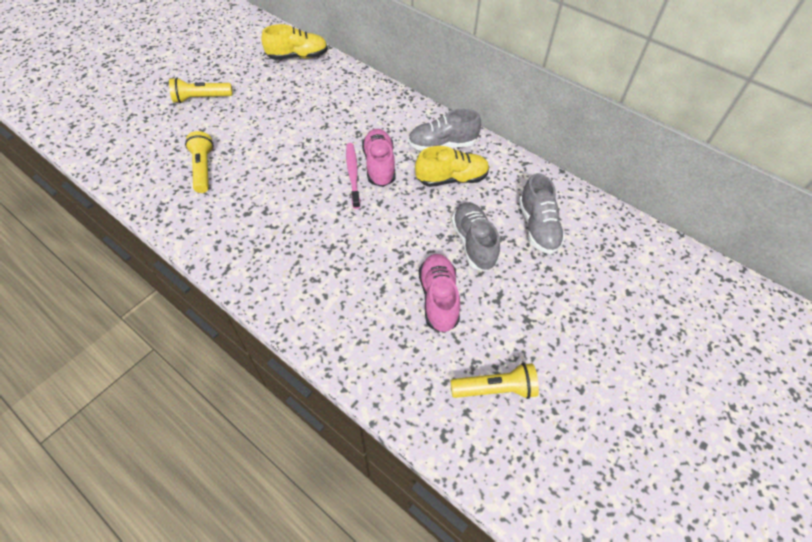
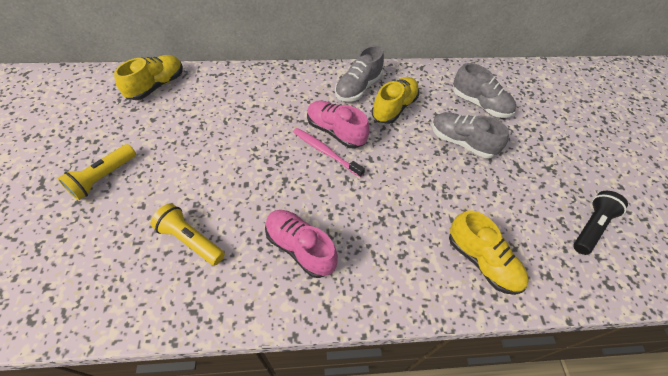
camera: 45 degrees left, 0 degrees up
(364, 331) = (482, 261): none -> yellow shoe
(438, 298) = (491, 197): pink shoe -> pink shoe (300, 248)
(495, 389) = (591, 227): yellow flashlight -> black flashlight

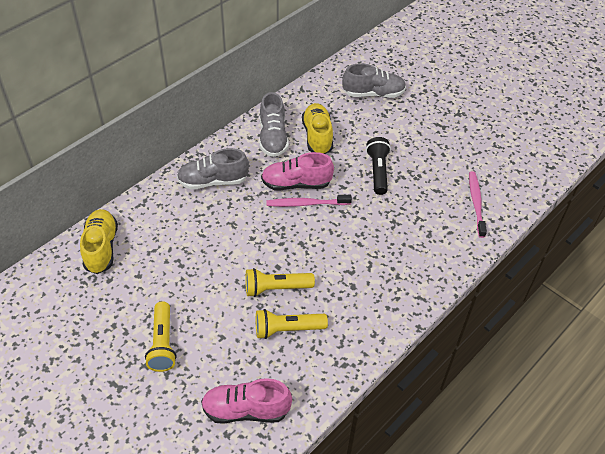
camera: 40 degrees left, 5 degrees down
(224, 200) = (276, 288): none -> yellow flashlight
(300, 248) = (364, 278): pink shoe -> pink shoe (246, 410)
(461, 142) = (389, 132): grey shoe -> grey shoe (213, 181)
(482, 261) = (476, 203): yellow shoe -> pink toothbrush
(591, 227) = (514, 137): black flashlight -> black flashlight (378, 171)

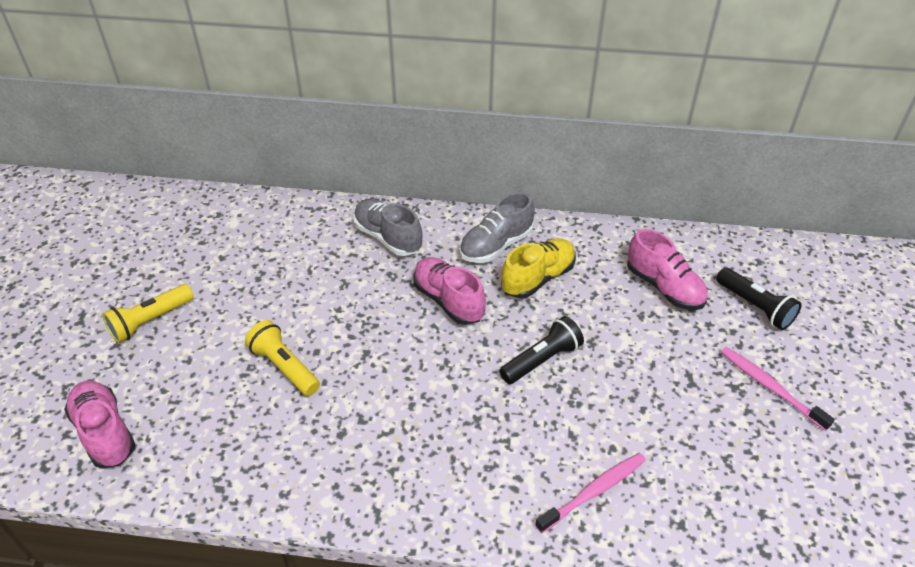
camera: 55 degrees right, 5 degrees down
(101, 248) = (235, 215): yellow shoe -> none
(287, 329) = (235, 408): yellow flashlight -> none
(306, 204) = (427, 325): pink toothbrush -> pink toothbrush (770, 387)
(373, 94) = (664, 287): grey shoe -> pink shoe
(417, 72) = (755, 307): none -> black flashlight

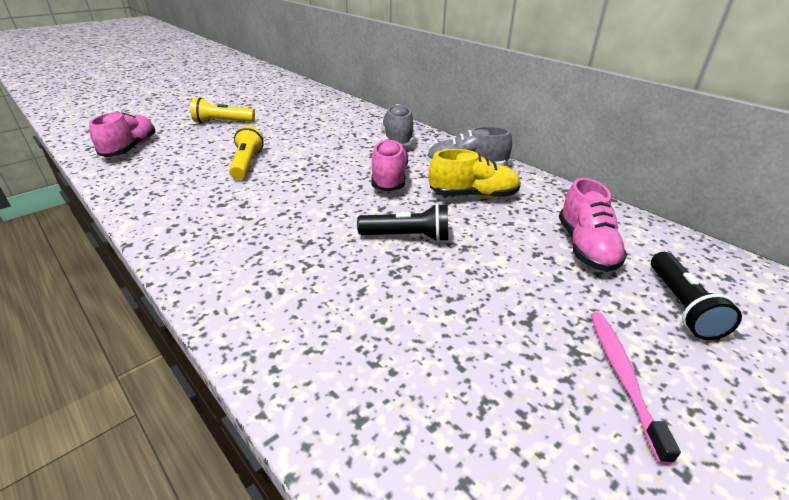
camera: 40 degrees right, 10 degrees down
(594, 491) = (321, 337): pink toothbrush -> none

